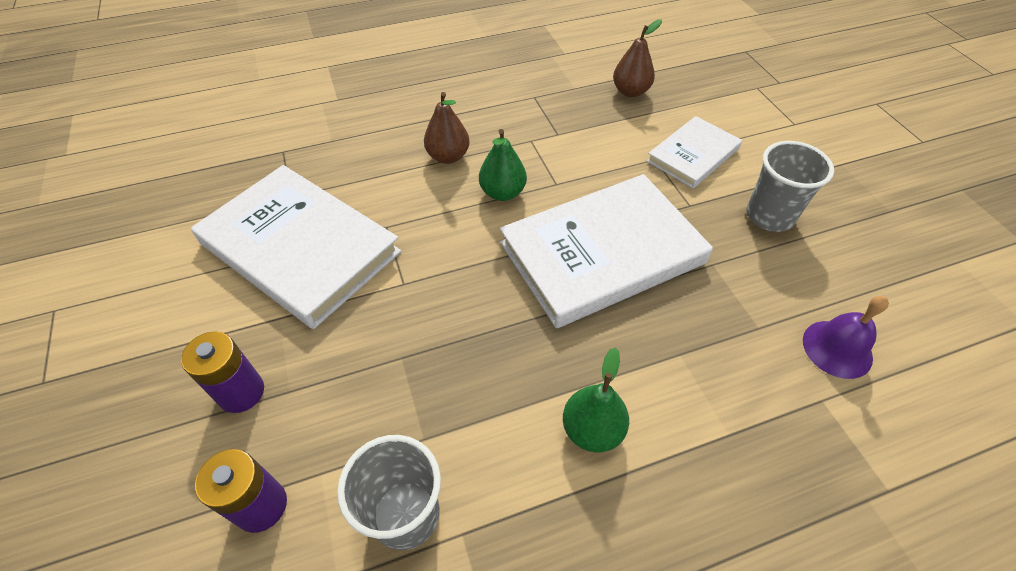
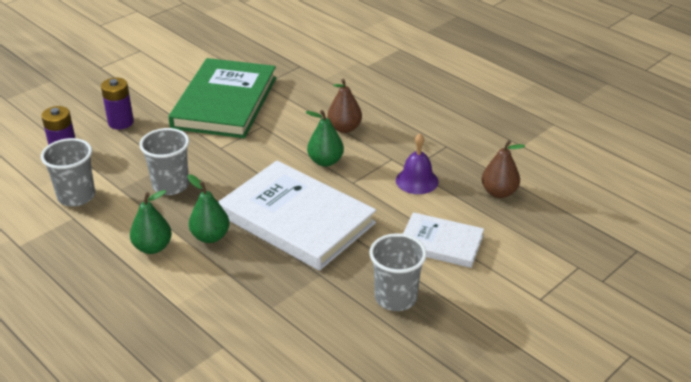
camera: 65 degrees right, 15 degrees down
(300, 248) = (225, 102): white book -> green book
(456, 367) = (170, 185): none -> grey cup
(597, 352) = (210, 237): none -> green pear
(837, 348) = (274, 350): purple bell -> purple bell (417, 181)

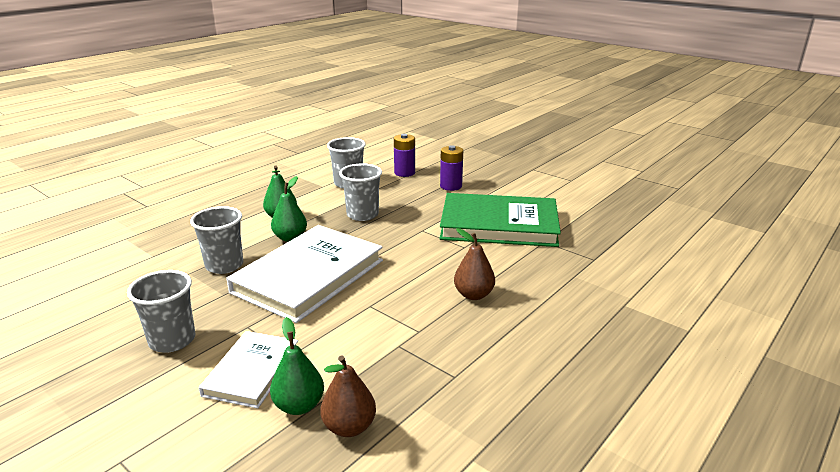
camera: 85 degrees right, 10 degrees down
(262, 281) = (224, 265): none -> grey cup
(325, 161) = (406, 286): green pear -> green pear (299, 406)
(417, 181) = (374, 351): purple bell -> none

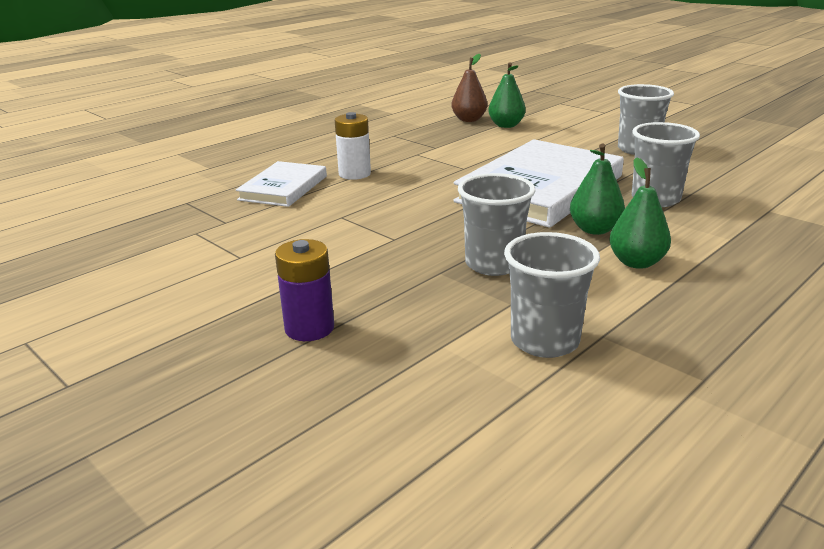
camera: 175 degrees left, 0 degrees up
(252, 372) = (551, 136): white book -> white book (283, 188)
(404, 173) = (408, 377): purple battery -> none
(473, 295) = (354, 174): brown pear -> white battery
(499, 225) = (271, 244): green book -> none

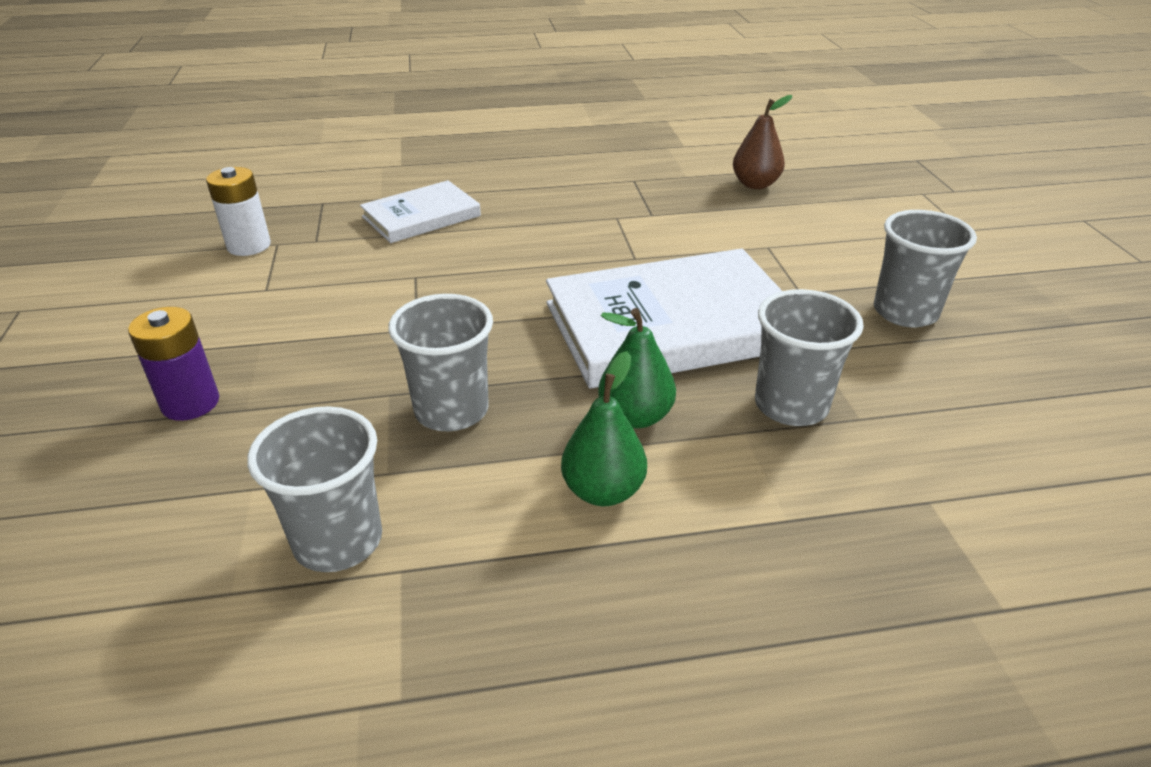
camera: 35 degrees right, 10 degrees up
(354, 174) = (511, 223): white battery -> white battery (249, 246)
(506, 125) = (787, 209): green pear -> none

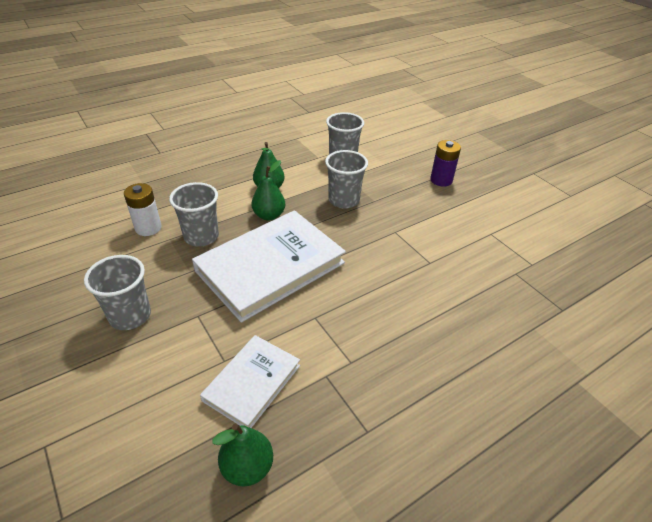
camera: 155 degrees right, 5 degrees up
(249, 246) = (543, 258): white battery -> white battery (148, 228)
(421, 216) = (484, 316): white book -> white book (252, 383)
(755, 184) = (247, 467): brown pear -> green pear

